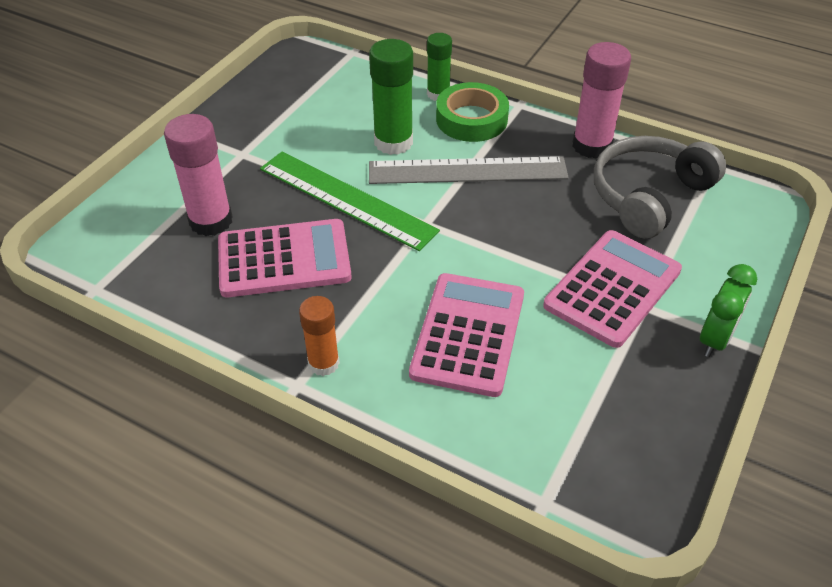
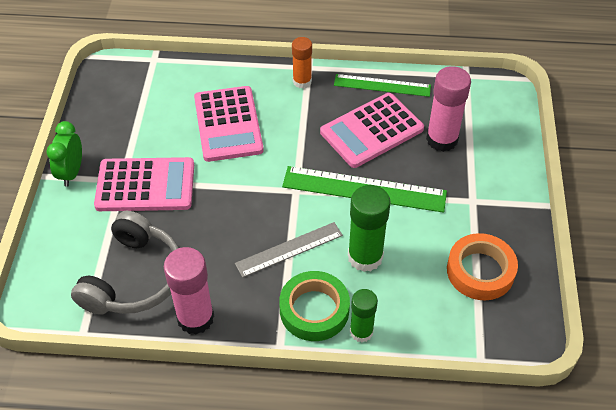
camera: 155 degrees right, 5 degrees up
(217, 315) = (382, 85): none -> green ruler
(294, 101) = (480, 271): none -> orange tape
(467, 171) = (289, 249): grey ruler -> grey ruler, size x0.65
(613, 288) = (145, 185): pink calculator -> pink calculator turned 105 degrees counterclockwise

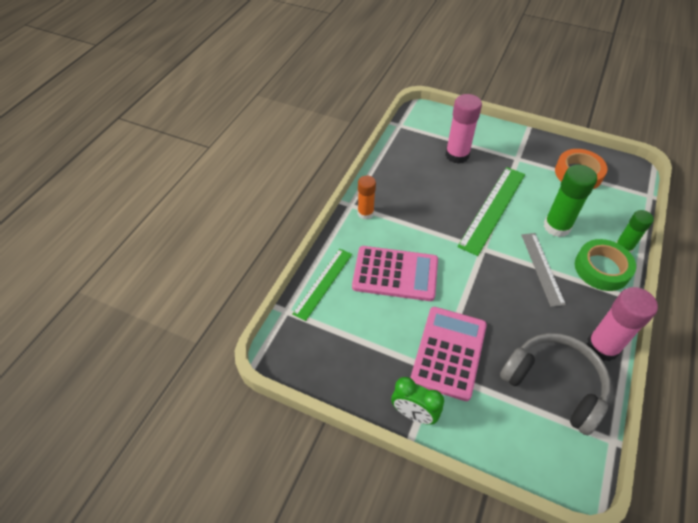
camera: 70 degrees left, 0 degrees up
(371, 130) = (435, 188): pink calculator -> none
(382, 85) = (390, 169): green ruler -> green ruler (323, 283)

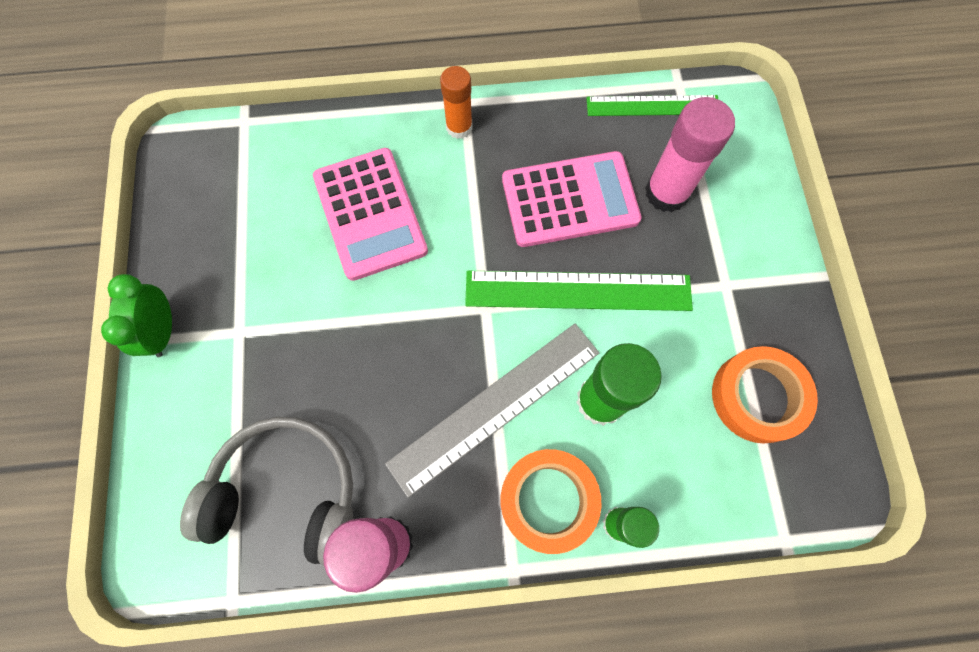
camera: 60 degrees right, 20 degrees up
(323, 283) = (307, 138): green ruler -> green ruler (652, 106)
(449, 352) = (273, 335): pink calculator -> pink calculator (570, 200)
(542, 268) = (495, 407): grey ruler -> grey ruler, size x1.54
(554, 384) = (287, 492): grey headphones -> grey headphones turned 90 degrees counterclockwise
(602, 268) = (548, 500): green tape -> orange tape

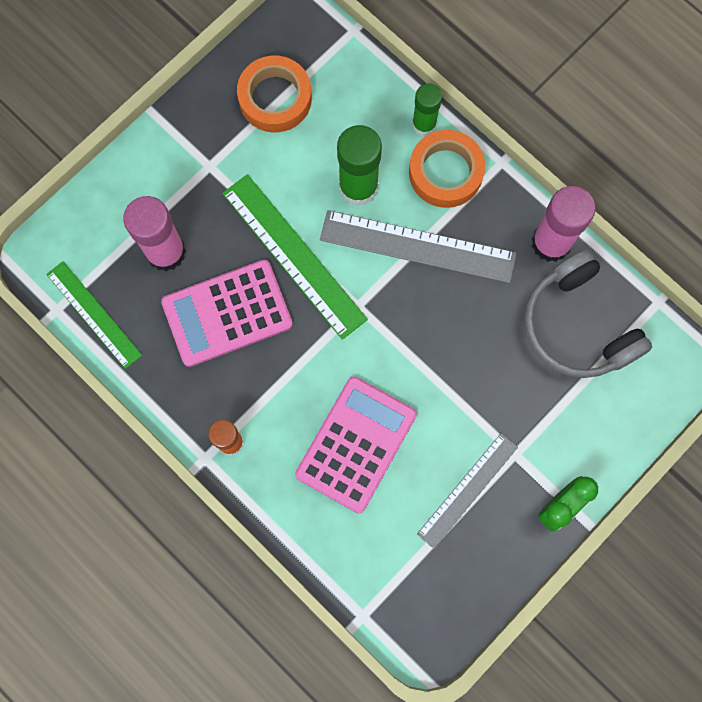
camera: 130 degrees left, 5 degrees up
(250, 268) = (467, 490): none -> grey ruler
(570, 200) = (227, 313): pink calculator -> pink calculator turned 60 degrees counterclockwise

